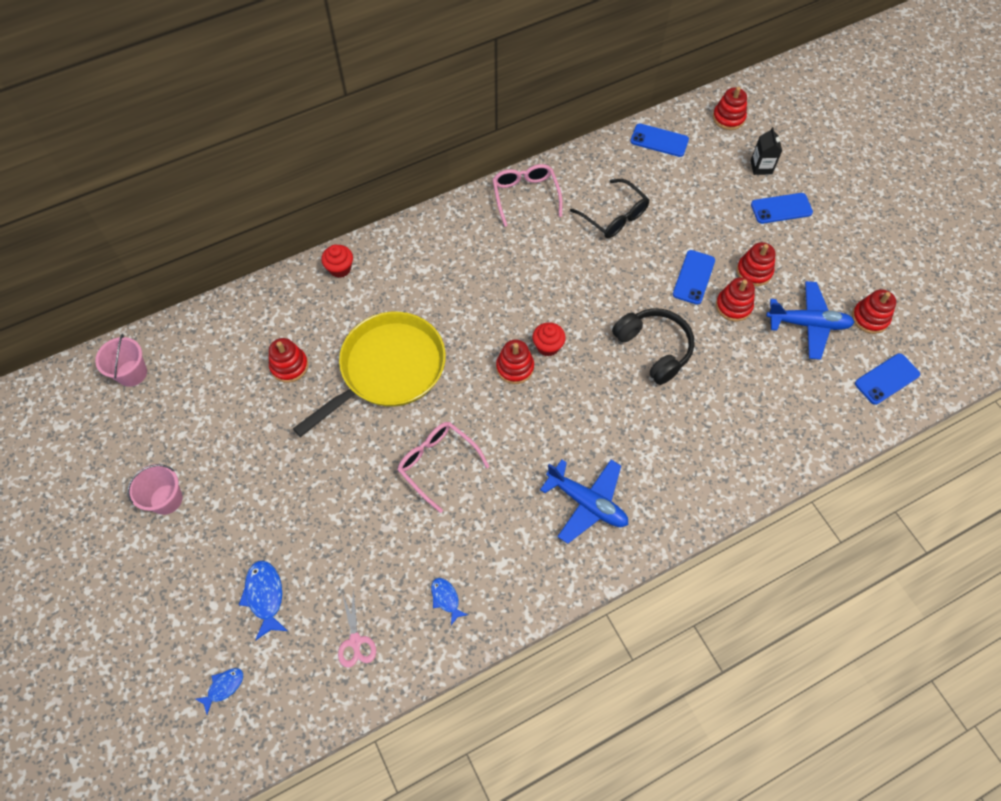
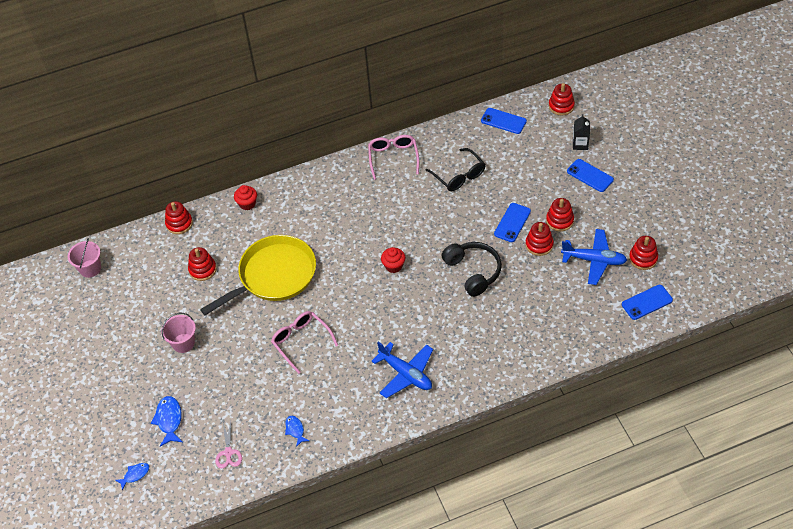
camera: 10 degrees right, 10 degrees down
(166, 499) = (107, 353): pink bucket -> pink bucket (183, 343)
(515, 367) = (367, 279): red stacking toy -> red stacking toy (179, 224)
(781, 208) = (590, 175): blue phone -> blue phone turned 45 degrees clockwise

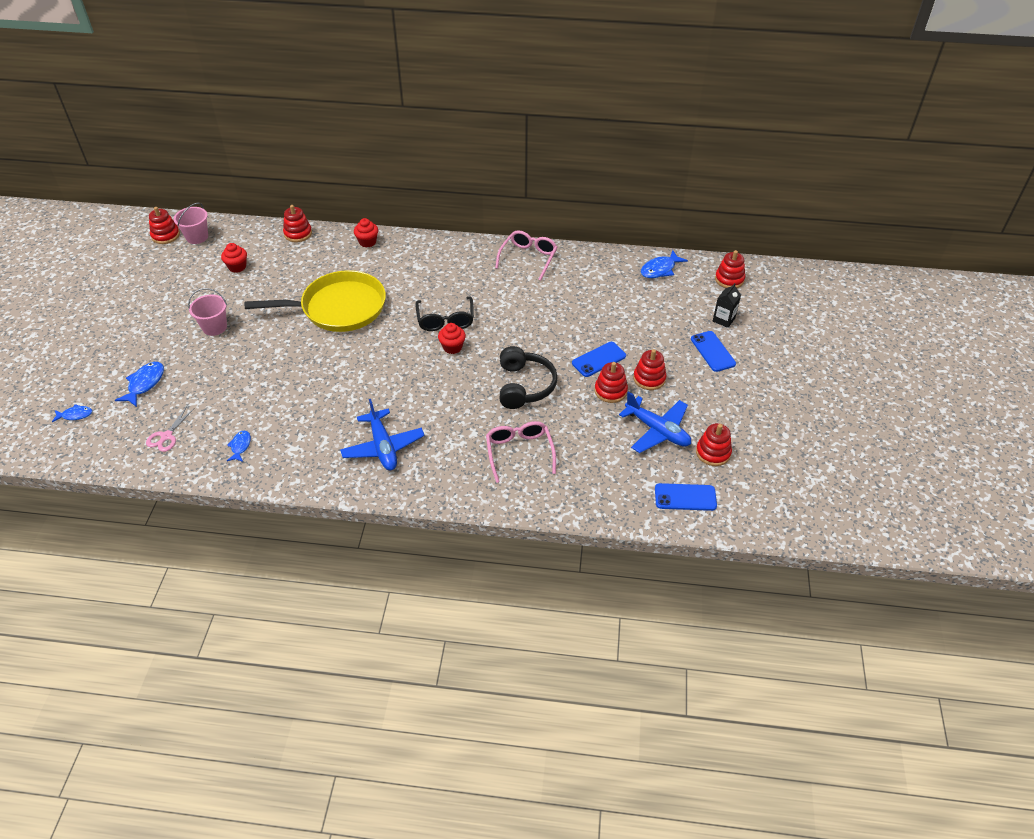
camera: 25 degrees right, 5 degrees down
(153, 280) = (237, 267): none -> red cupcake
(202, 269) = (284, 277): red stacking toy -> red stacking toy (165, 235)
(301, 341) = (313, 372): pink glasses -> pink glasses (519, 452)
(459, 176) = (578, 298): black glasses -> black glasses (445, 320)
(503, 121) = (660, 269): blue phone -> blue fish

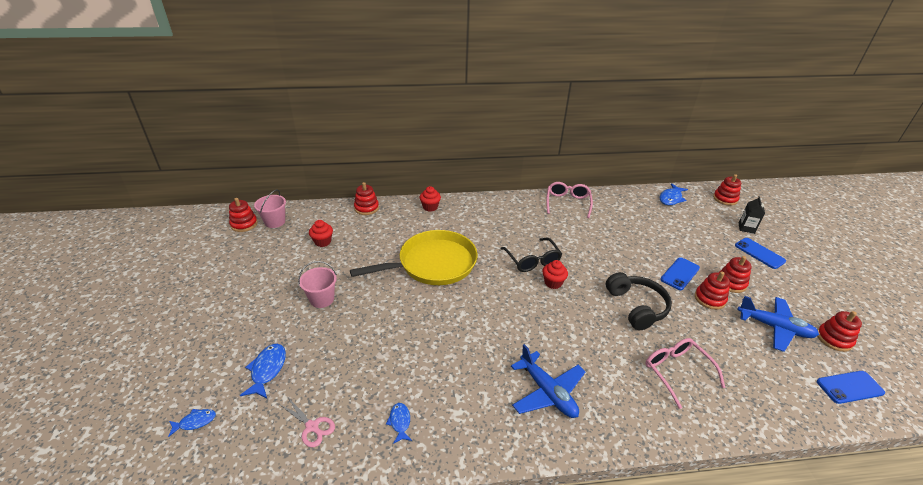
camera: 15 degrees left, 10 degrees down
(166, 436) = (312, 427): pink scissors -> pink scissors turned 60 degrees counterclockwise

